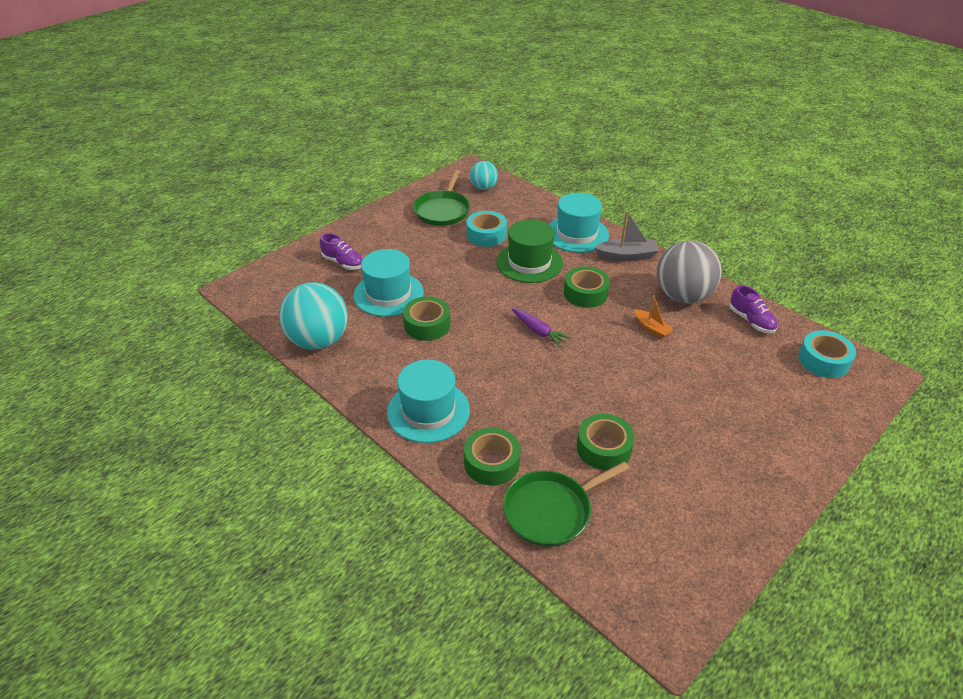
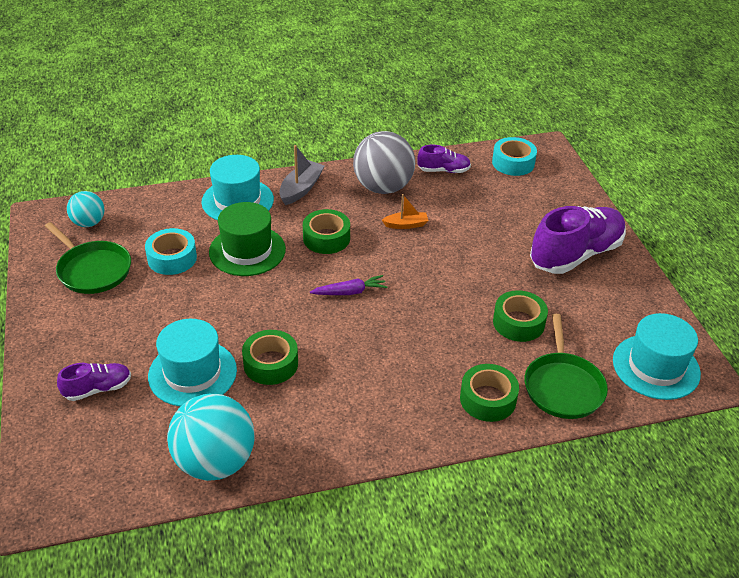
camera: 60 degrees left, 0 degrees up
(428, 411) = (393, 415): turquoise hat -> turquoise hat (656, 367)
(742, 456) = (575, 255): none -> purple shoe

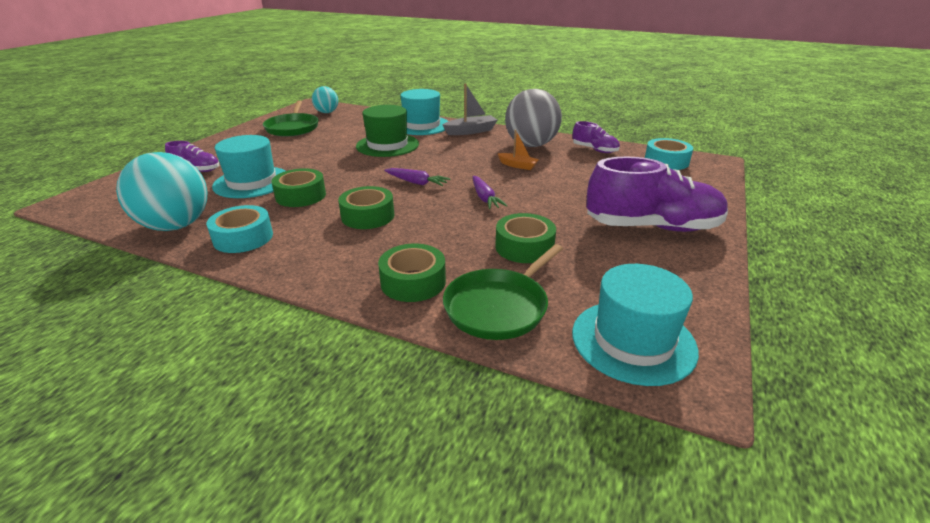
camera: 40 degrees right, 10 degrees down
(172, 258) = (340, 135): turquoise tape -> turquoise tape (243, 238)
(326, 238) = (448, 155): green tape -> green tape (368, 216)
(429, 283) = (485, 198): none -> purple carrot

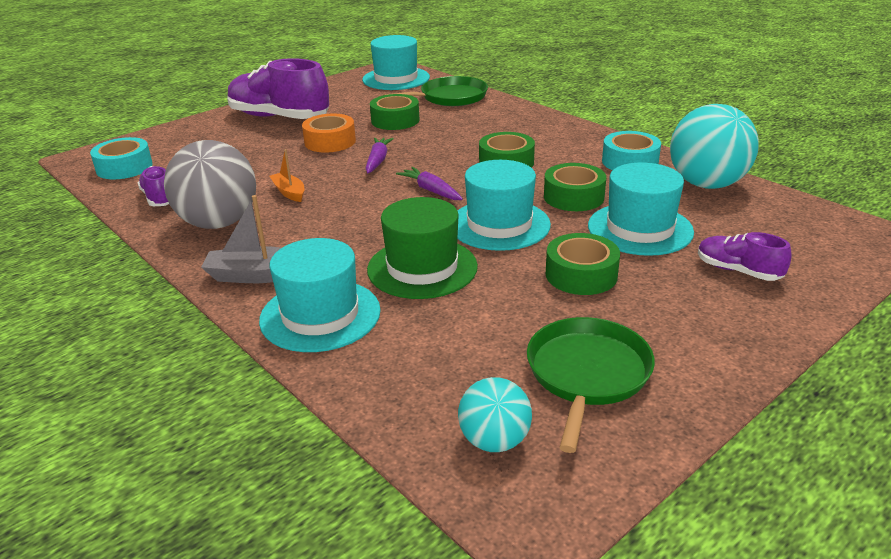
camera: 155 degrees left, 0 degrees up
(353, 170) = (499, 225): none -> turquoise hat
(413, 282) = (495, 114): green tape -> green tape (581, 275)
(552, 208) = (330, 142): none -> orange tape

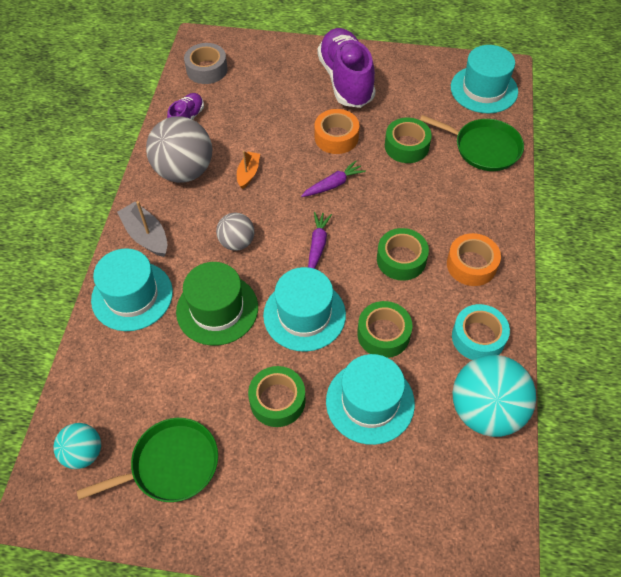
camera: 50 degrees right, 25 degrees up
(124, 167) = (207, 69): turquoise tape -> grey tape
(359, 227) = (237, 242): none -> grey ball
(555, 139) = (471, 265): none -> orange tape
(738, 271) = (358, 494): purple shoe -> none

